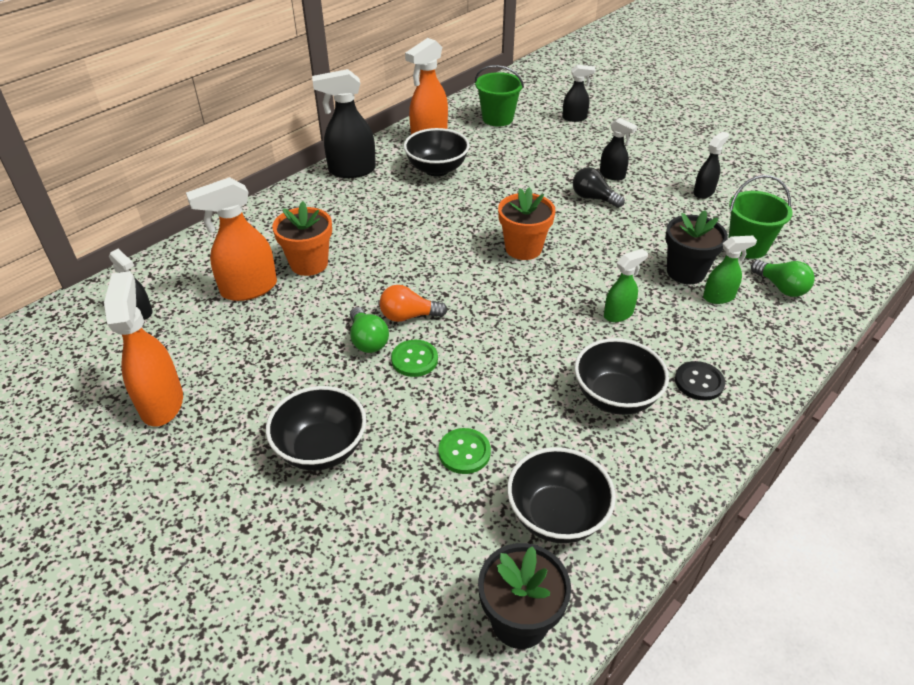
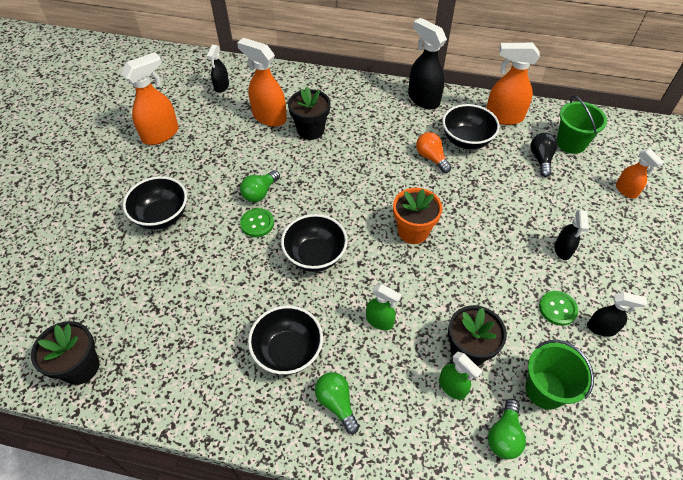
camera: 60 degrees right, 10 degrees up
(309, 264) = (310, 130): orange flower pot -> black flower pot
(408, 316) = (295, 201): orange light bulb -> orange light bulb (431, 158)
(464, 452) = (192, 285): green button -> green button (557, 309)
(556, 515) = (164, 356): black bowl -> black bowl (315, 256)
(574, 118) = (626, 190): black spray bottle -> orange spray bottle
(593, 198) = (516, 249): black light bulb -> black light bulb (541, 159)
(699, 382) = (336, 403): black button -> green light bulb

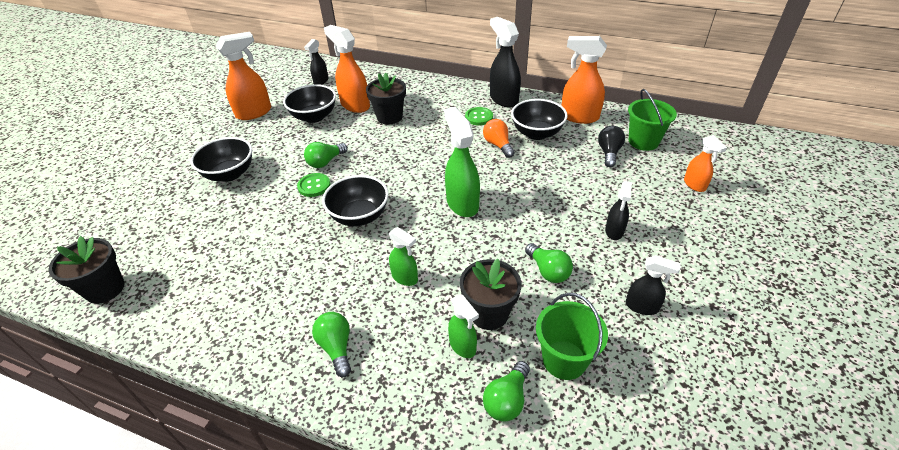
camera: 10 degrees right, 10 degrees down
(288, 351) = (304, 295): black bowl -> black bowl (314, 117)
(413, 231) = (462, 203): orange flower pot -> green spray bottle
(511, 300) = (548, 271): none -> green light bulb
(557, 309) = (596, 284): green button -> green button (479, 117)

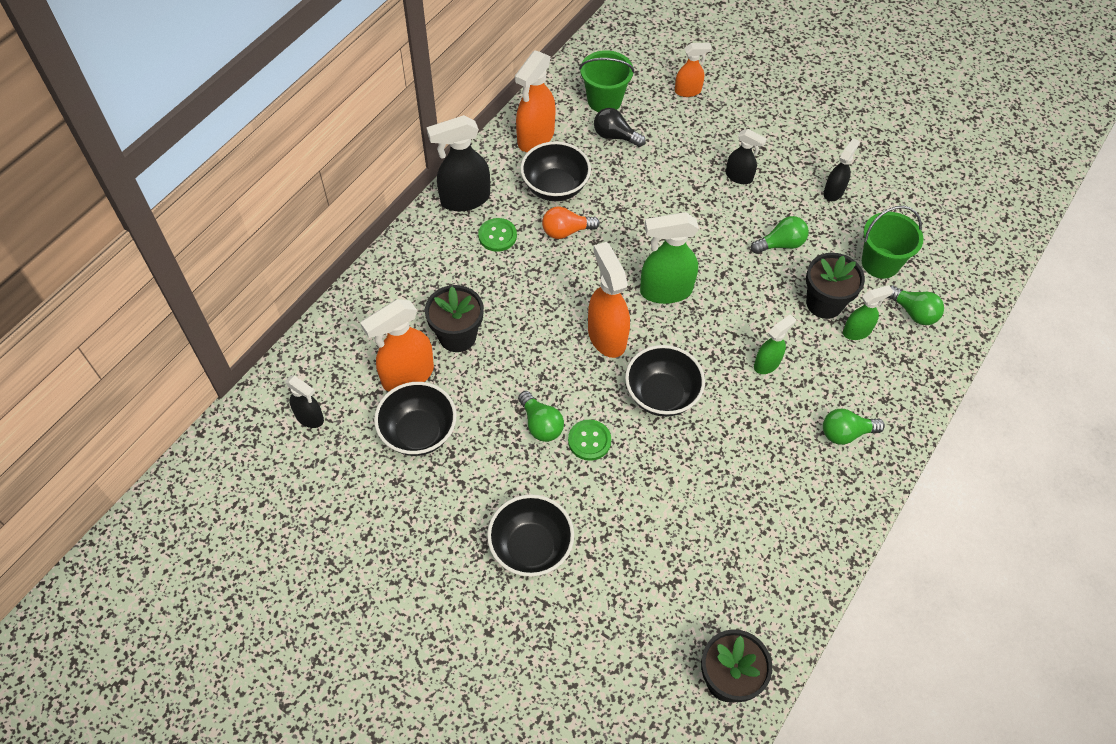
camera: 80 degrees left, 15 degrees up
(254, 113) = (372, 519): orange spray bottle -> orange spray bottle (606, 336)

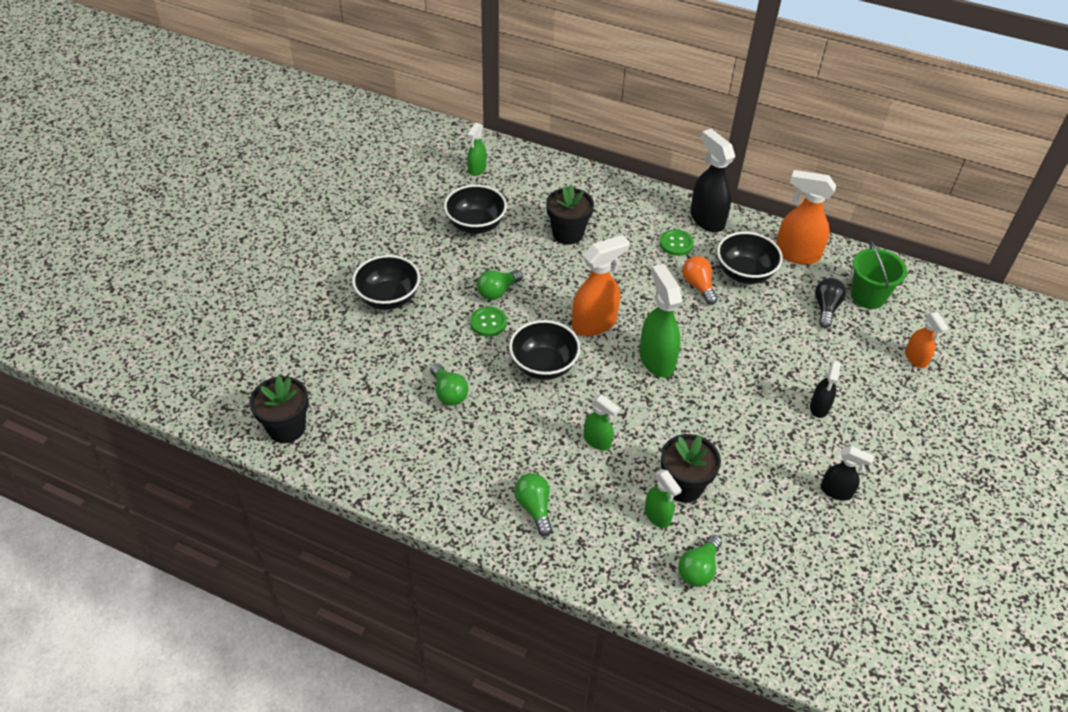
camera: 80 degrees right, 10 degrees down
(310, 417) = (477, 169): black spray bottle -> green spray bottle
(407, 376) = (524, 212): orange spray bottle -> none
(780, 244) = (745, 446): green light bulb -> green light bulb (448, 393)
(880, 263) = (754, 537): green bucket -> none

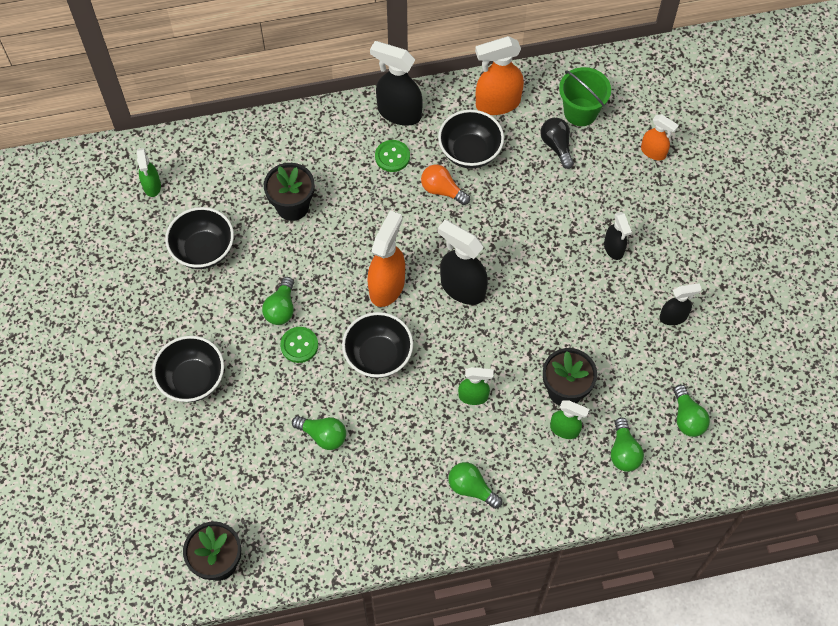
camera: 35 degrees left, 15 degrees up
(656, 359) = (462, 288): green spray bottle -> black spray bottle
(785, 581) = (687, 418): none -> green light bulb

